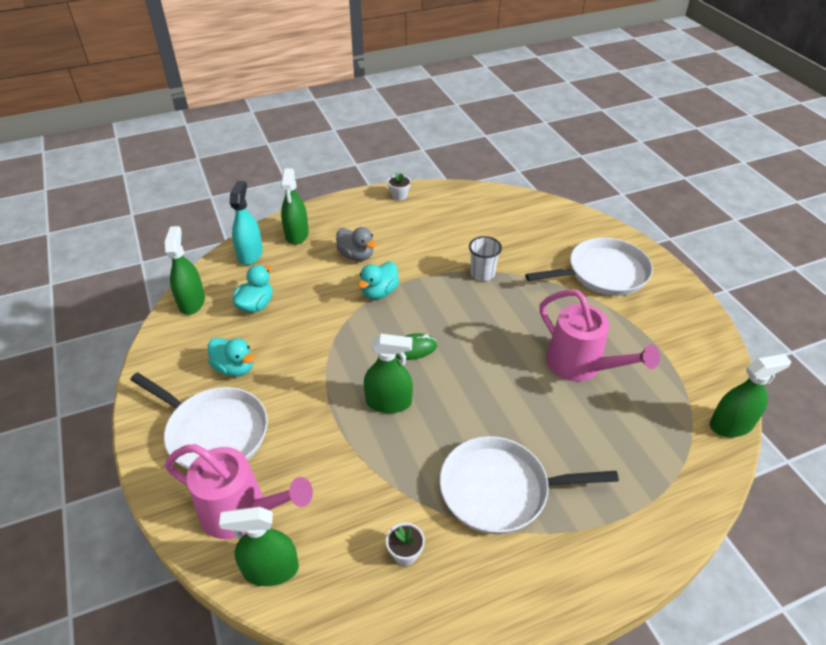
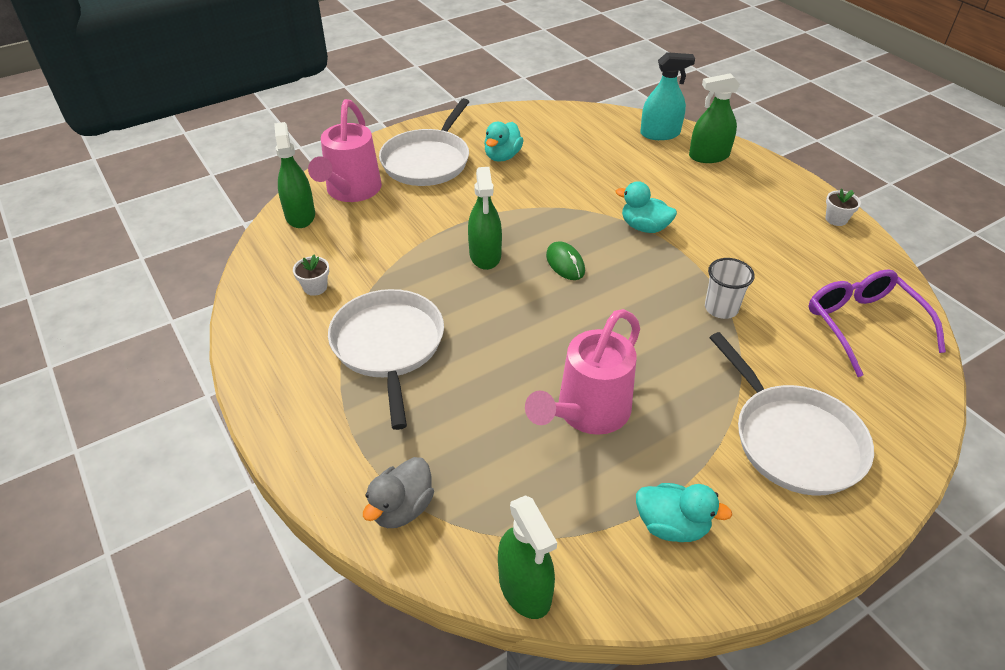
camera: 80 degrees right, 0 degrees up
(191, 302) = (576, 116): green spray bottle -> none
(256, 305) = (587, 152): turquoise duck -> turquoise duck (672, 525)
(356, 255) = (697, 202): grey duck -> grey duck (402, 508)
(507, 216) = (863, 325): none -> purple glasses

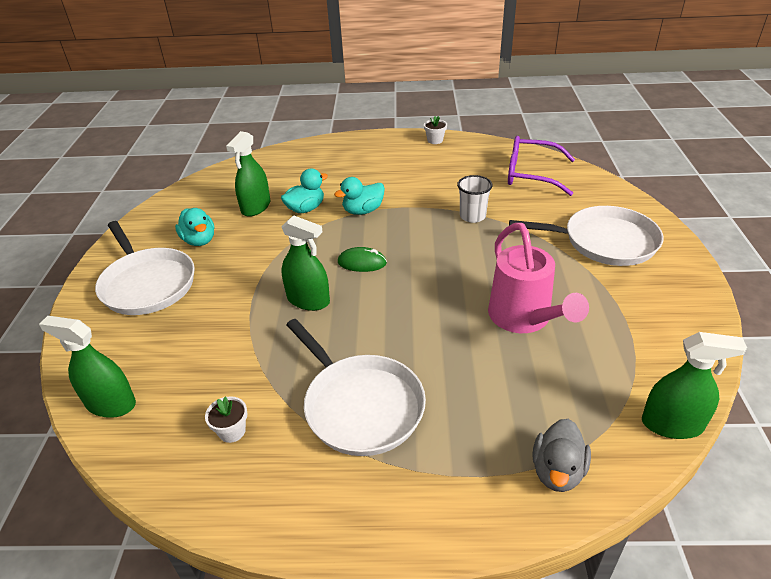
camera: 55 degrees left, 5 degrees down
(351, 191) = (122, 351): pink watering can -> none
(388, 346) = (361, 406): white pan -> white pan turned 150 degrees counterclockwise
(402, 508) = (557, 471): grey duck -> grey duck turned 45 degrees clockwise
(660, 134) = (274, 161): turquoise spray bottle -> none
(672, 525) = (648, 324): turquoise duck -> turquoise duck (306, 209)
(709, 156) = (322, 154): green spray bottle -> green spray bottle (256, 207)

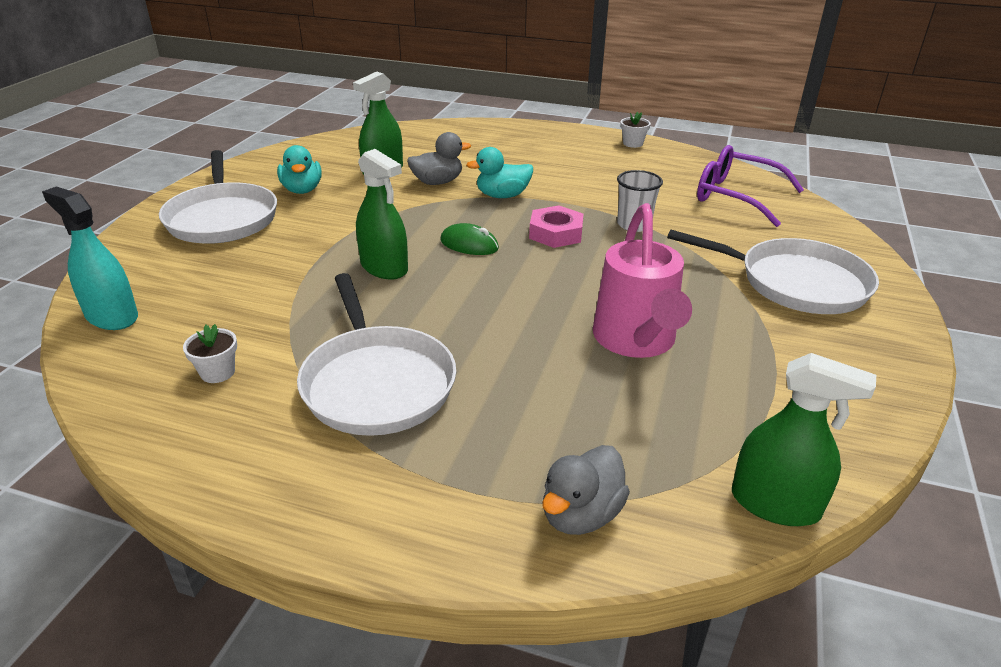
camera: 15 degrees right, 5 degrees down
(111, 404) = (112, 316): green spray bottle -> turquoise spray bottle
(306, 209) = (437, 182): turquoise duck -> grey duck
(420, 237) = (556, 233): none -> pink nut

